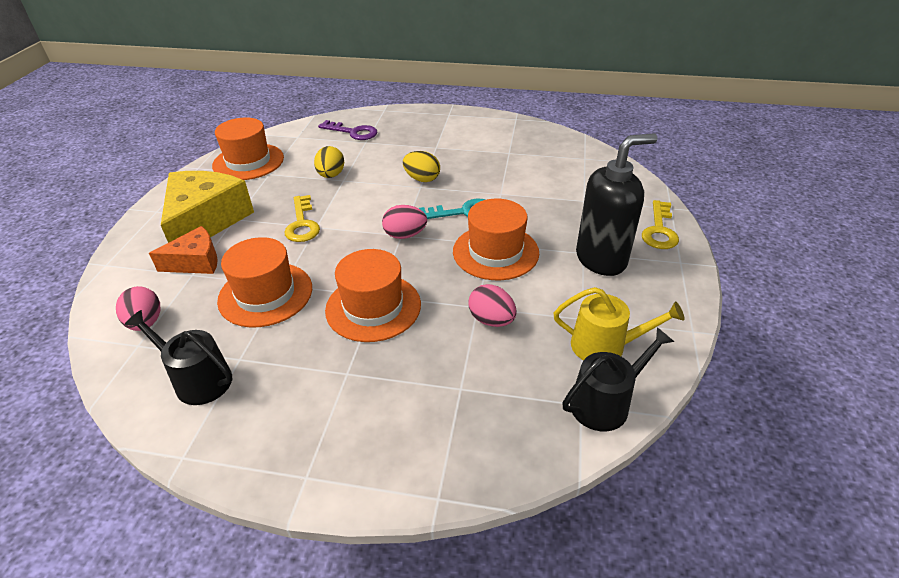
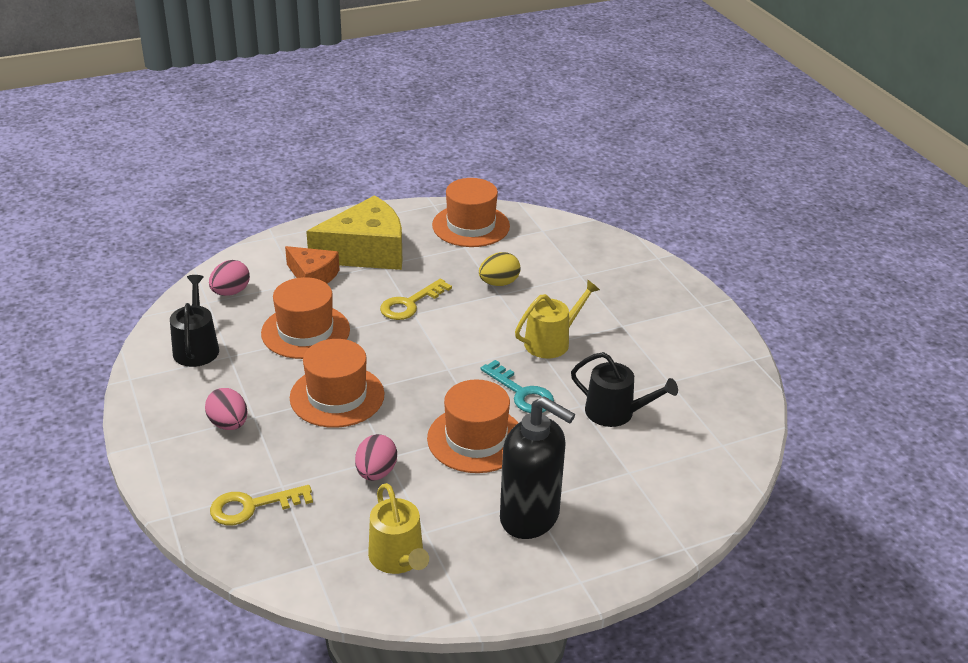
camera: 55 degrees right, 5 degrees down
(353, 132) = (589, 259): purple key -> none
(405, 235) = (449, 371): pink egg -> pink egg (229, 424)
(422, 179) = (551, 342): yellow egg -> yellow watering can
(605, 403) = (326, 579): black watering can -> black watering can (615, 413)
(659, 230) = (627, 549): yellow key -> yellow key (252, 506)

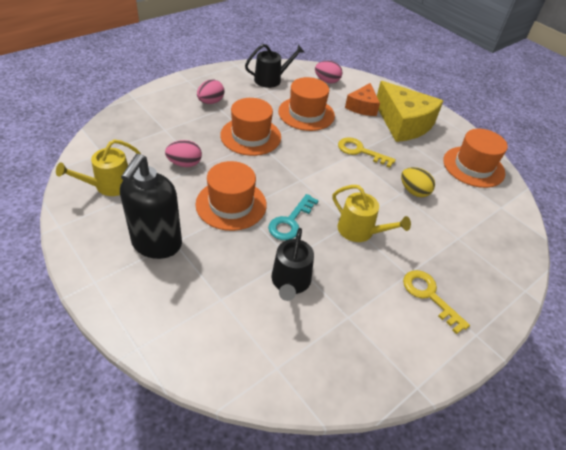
camera: 70 degrees right, 10 degrees up
(252, 506) = (145, 122): yellow key -> yellow key (429, 296)

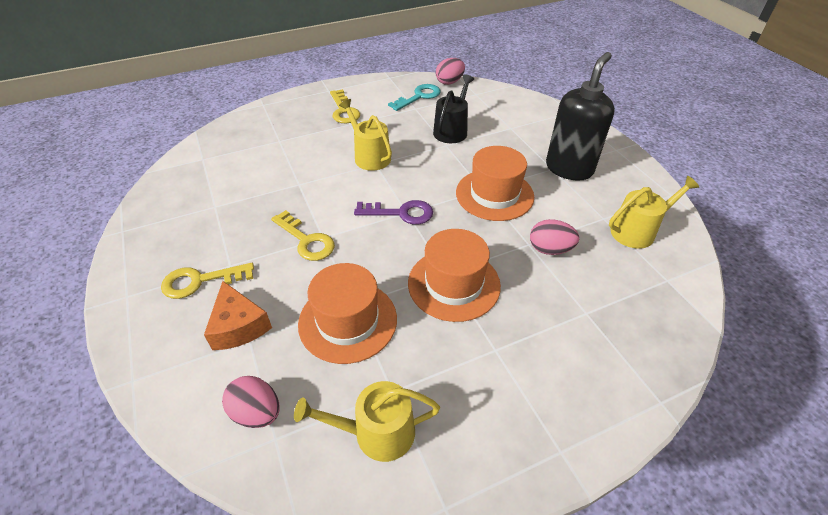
camera: 160 degrees left, 0 degrees up
(210, 102) = (512, 371): pink egg -> pink egg (449, 82)
(271, 79) = (376, 433): black watering can -> yellow watering can
(290, 221) = (435, 171): turquoise key -> turquoise key (419, 97)
(304, 178) = (401, 213): none -> purple key
(362, 107) = (239, 326): orange cheese -> orange cheese turned 120 degrees clockwise
(403, 123) = (200, 281): yellow cheese -> yellow key
(413, 191) = (282, 184): yellow egg -> none
(473, 167) = (177, 203): orange hat -> none

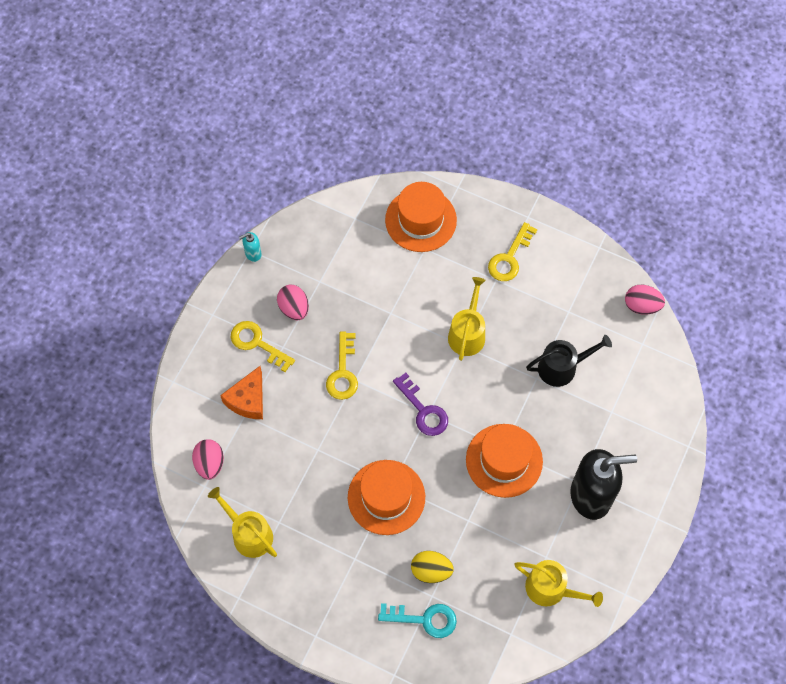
camera: 50 degrees right, 20 degrees up
(127, 231) = (253, 253): none -> turquoise soap dispenser
(348, 321) = (303, 457): orange hat -> orange hat (420, 220)
(419, 97) = (590, 300): turquoise key -> turquoise key (424, 619)
(549, 249) = (474, 538): pink egg -> pink egg (294, 308)
(558, 297) = (431, 570): none -> yellow egg

